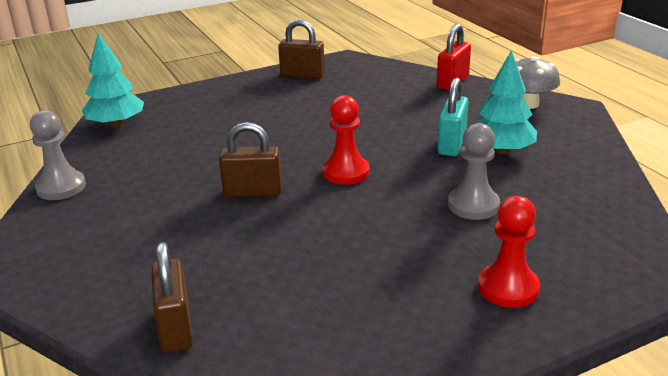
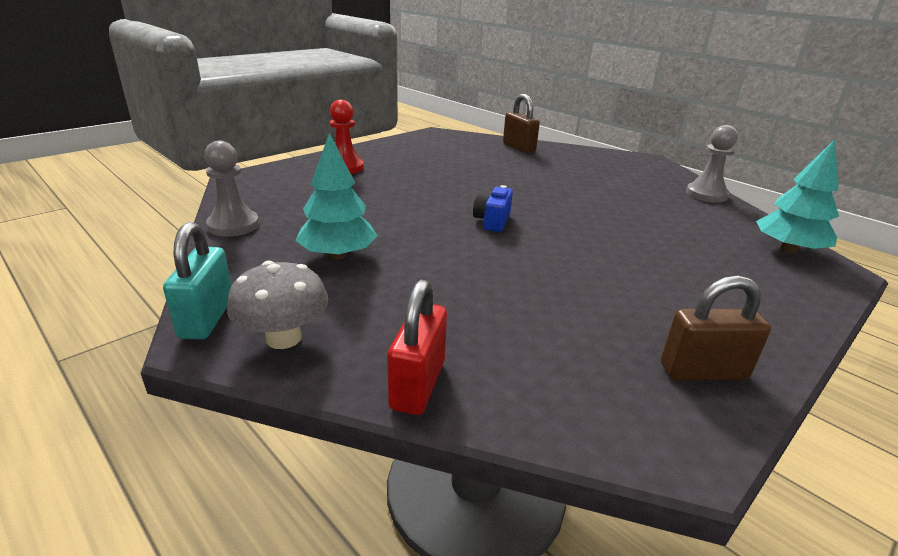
camera: 160 degrees right, 0 degrees up
(253, 192) = (555, 201): brown padlock -> none
(346, 172) = (492, 221): red pawn -> blue camera
(452, 144) = (396, 257): turquoise padlock -> turquoise padlock (207, 318)
(473, 205) = (368, 205): grey pawn -> grey pawn (233, 225)

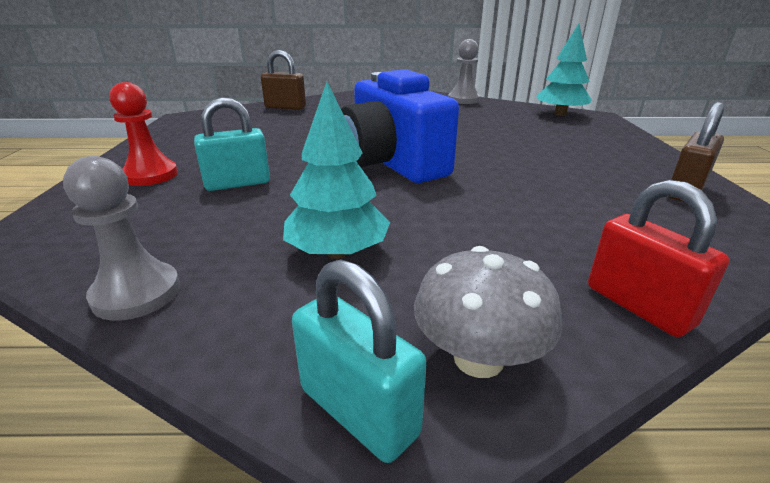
camera: 45 degrees left, 0 degrees up
(374, 192) = (237, 183): none -> turquoise padlock
(492, 221) = (391, 164): blue camera -> blue camera, size x2.37

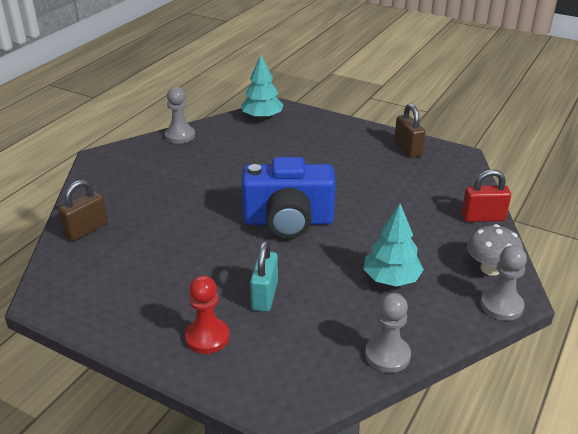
camera: 60 degrees left, 5 degrees up
(358, 411) = (501, 305): turquoise padlock -> grey pawn

